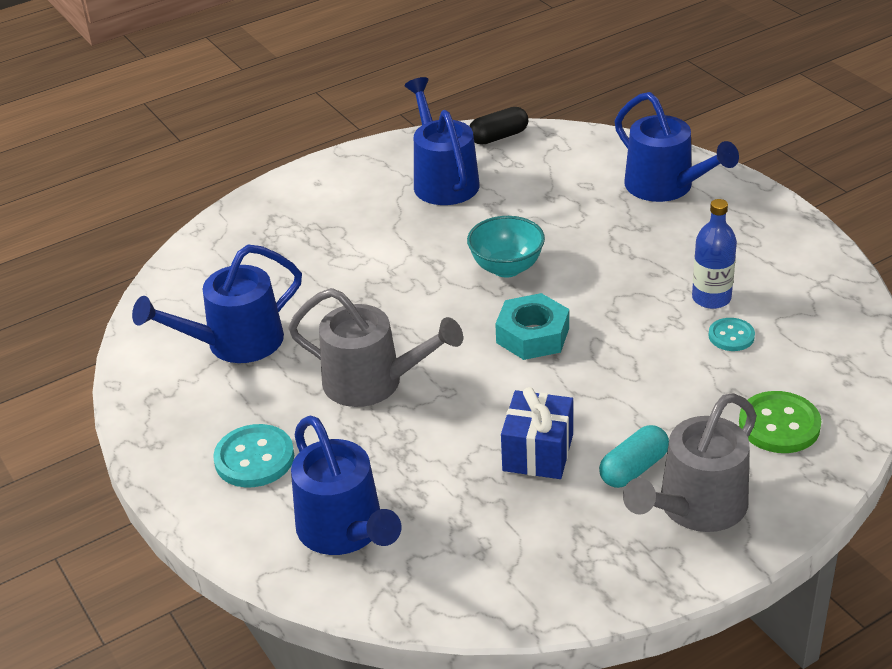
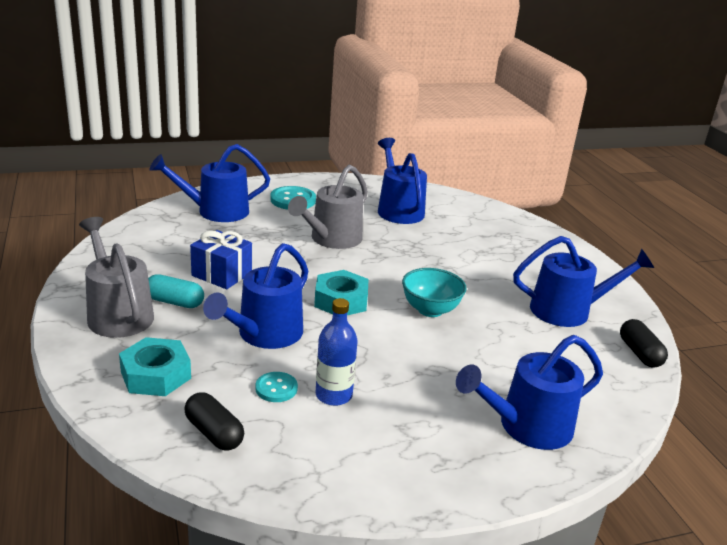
camera: 100 degrees right, 10 degrees down
(633, 468) = (174, 302): turquoise capsule -> turquoise capsule turned 45 degrees counterclockwise
(646, 372) = (264, 335): none -> blue watering can
(779, 425) = (156, 375): green button -> turquoise nut
(826, 354) = (214, 433): none -> black capsule

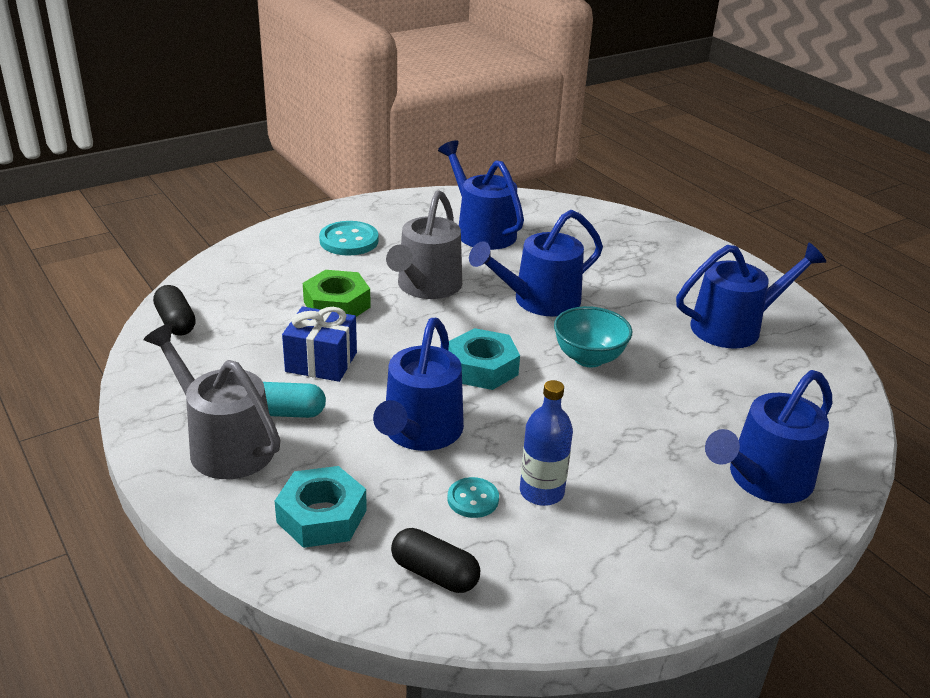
camera: 15 degrees left, 5 degrees up
(215, 211) = (262, 275): blue watering can -> blue watering can (539, 301)
(257, 239) = (337, 304): none -> green nut
(639, 353) = (831, 364): black capsule -> black capsule (176, 322)

